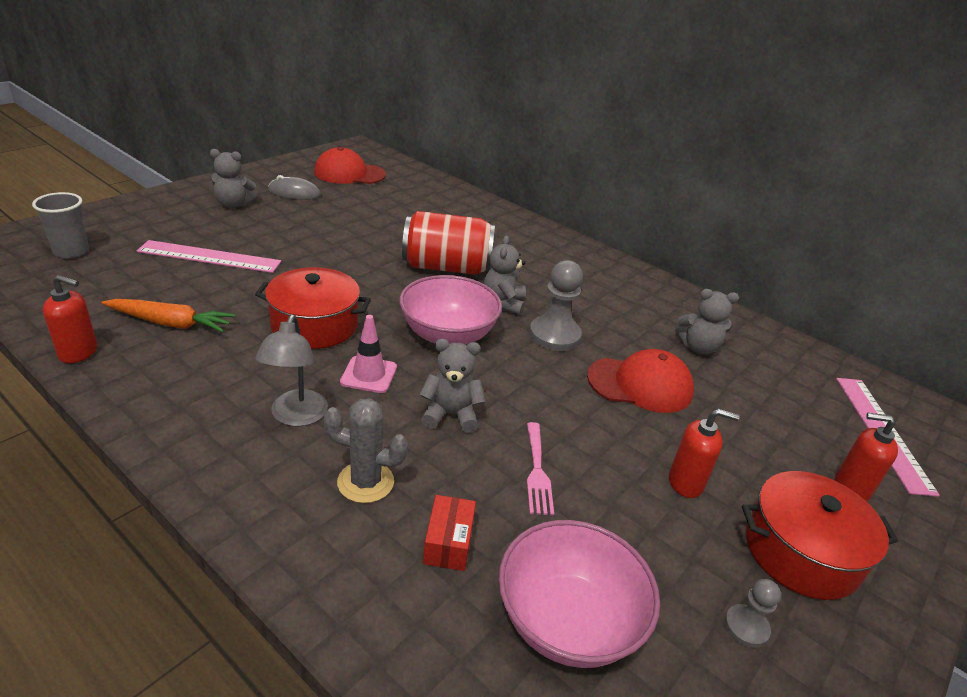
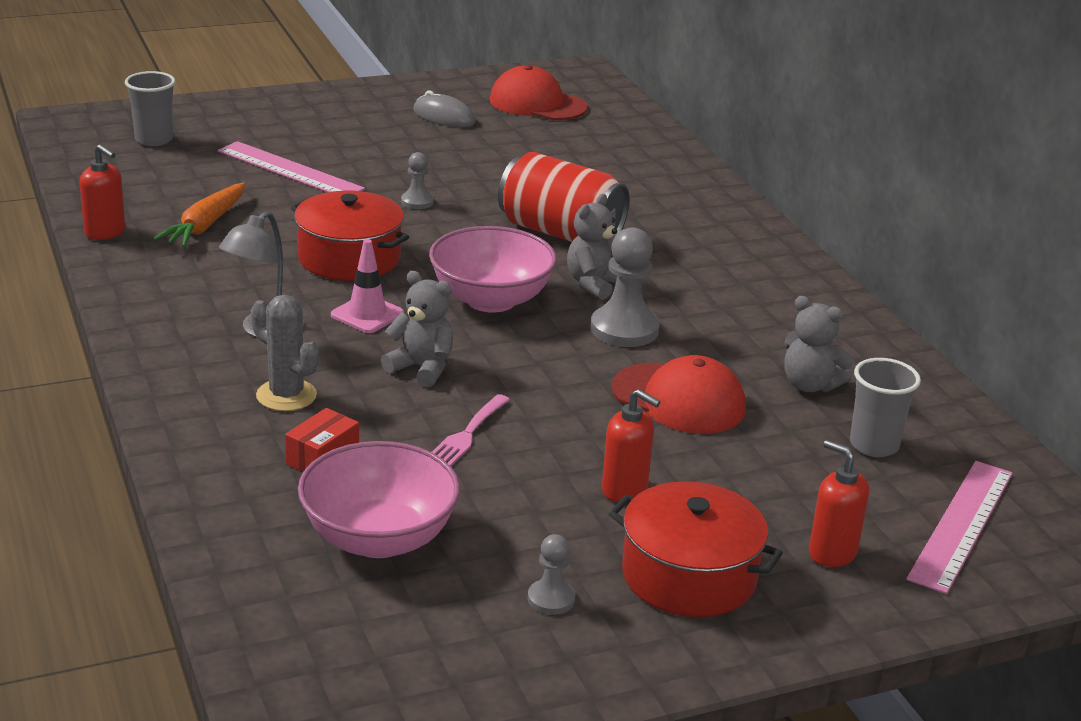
camera: 30 degrees right, 5 degrees down
(171, 323) = (205, 225): orange carrot -> orange carrot turned 75 degrees clockwise
(234, 204) = (359, 119): grey teddy bear -> none
(328, 264) = (417, 202): none -> grey pawn
(777, 384) = (874, 445): none -> grey cup

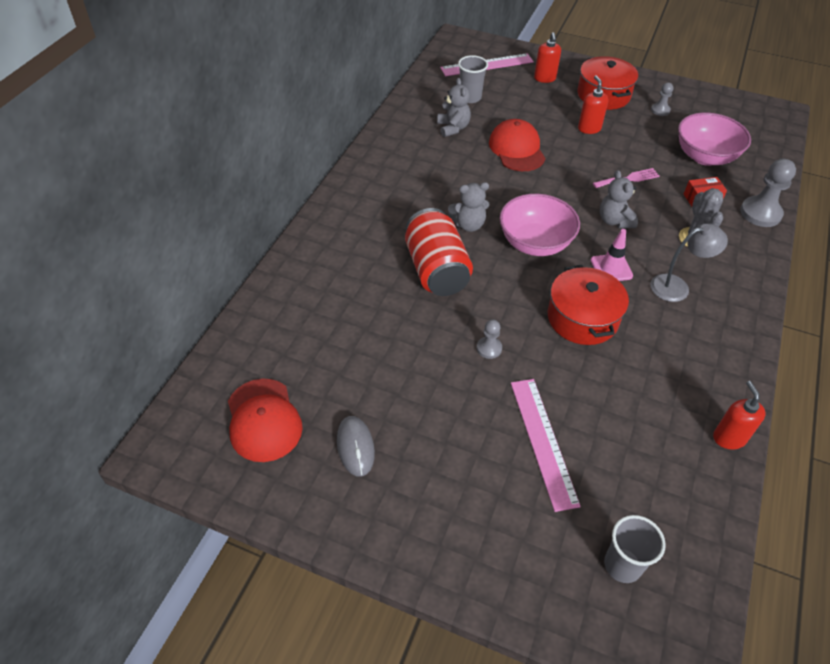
camera: 135 degrees left, 20 degrees up
(205, 225) = (652, 405): orange carrot -> none
(624, 329) = (491, 192): grey pawn -> grey pawn (760, 213)

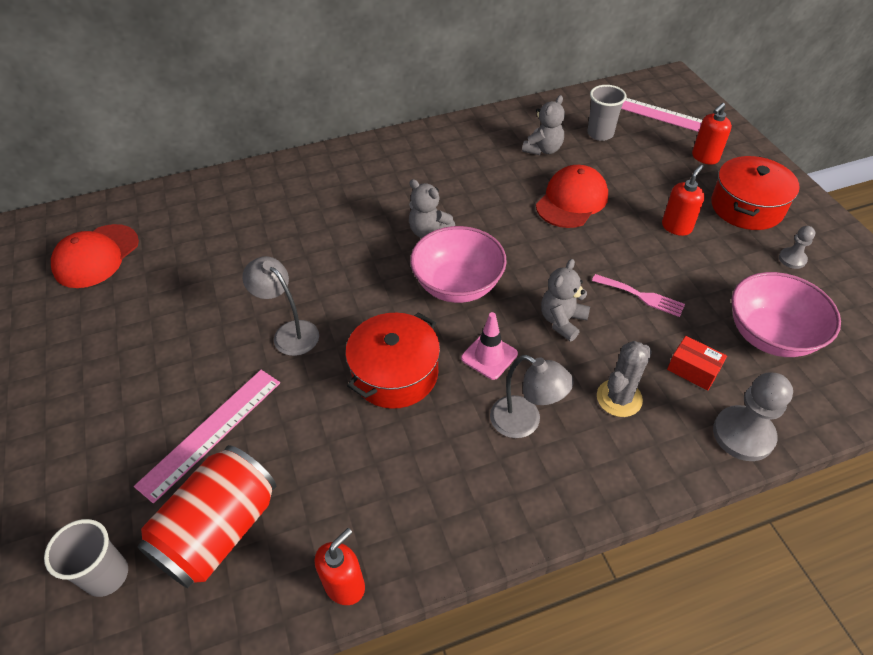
camera: 50 degrees right, 0 degrees up
(355, 447) = (109, 319): grey mouse -> none
(436, 270) = (349, 246): red can -> red can (219, 530)
(489, 348) = (289, 332): grey pawn -> grey lamp

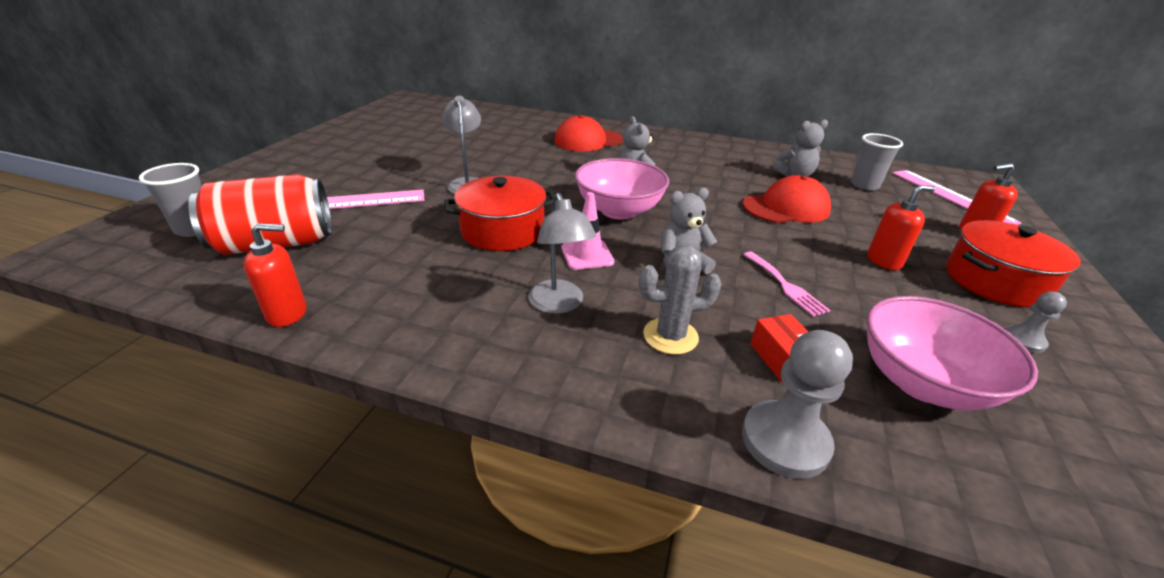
camera: 35 degrees right, 15 degrees down
(96, 256) = (419, 117): red cap -> red cap (588, 140)

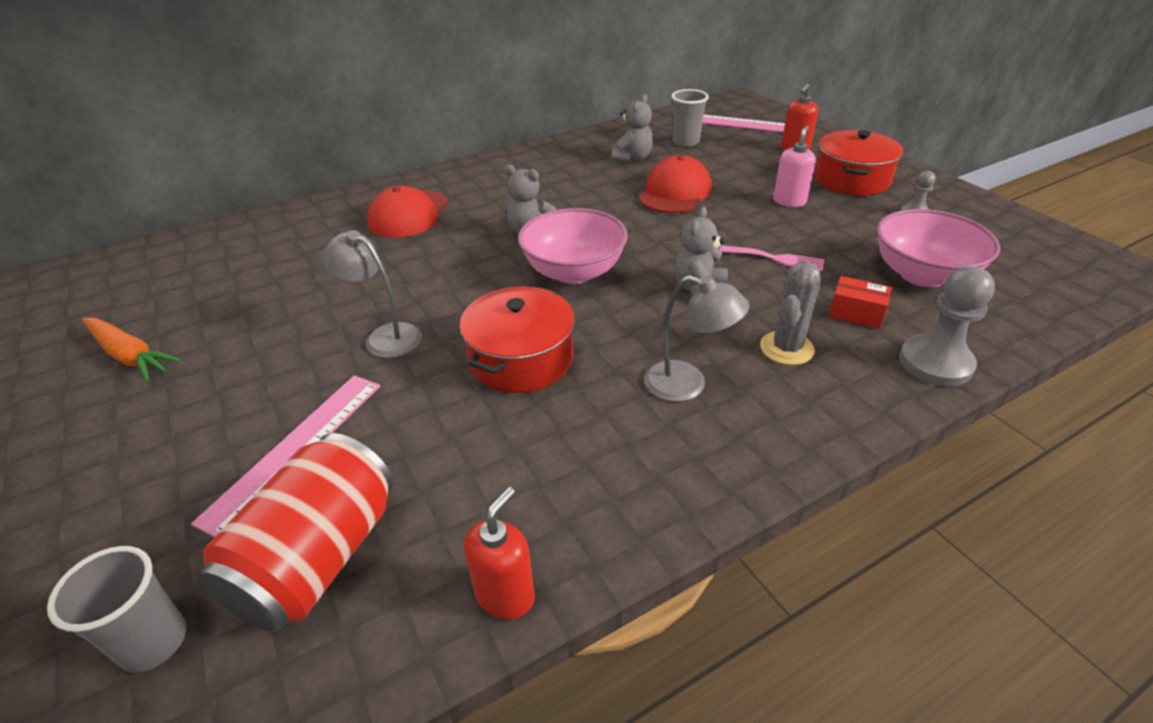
camera: 45 degrees left, 5 degrees up
(376, 137) = (130, 355): none -> orange carrot
(587, 255) = (627, 329): pink traffic cone -> none
(884, 261) = (789, 201): red soap dispenser -> pink soap dispenser

